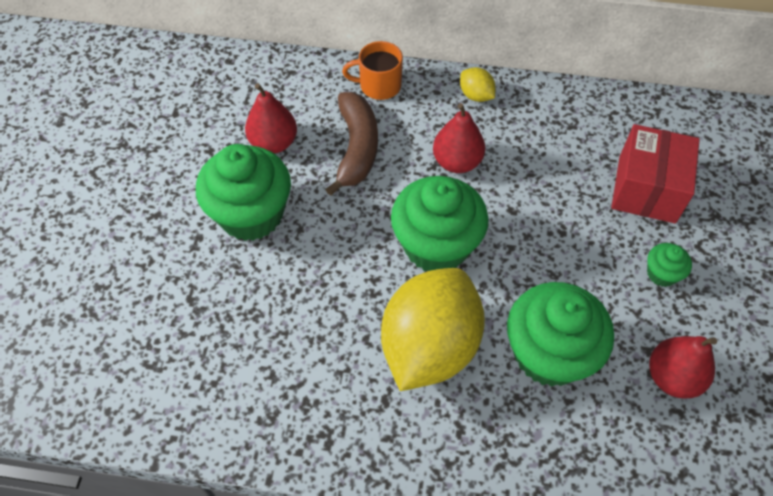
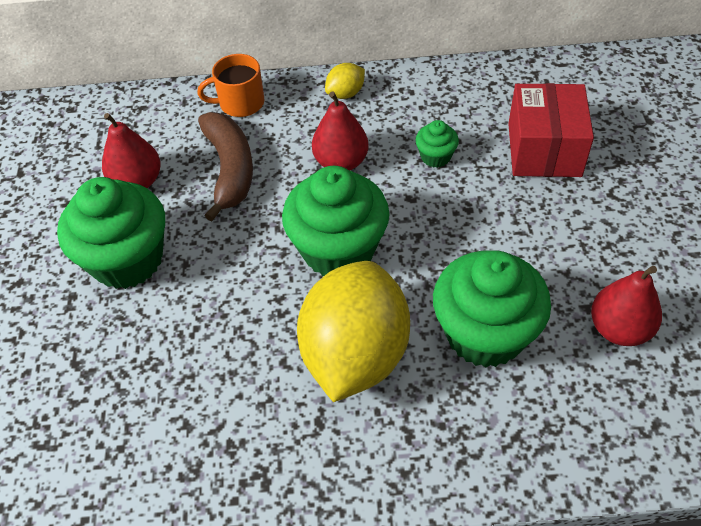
camera: 10 degrees left, 5 degrees down
(476, 95) = (345, 93): yellow lemon -> yellow lemon turned 75 degrees counterclockwise
(661, 274) = (581, 229): green cupcake -> green cupcake (435, 156)

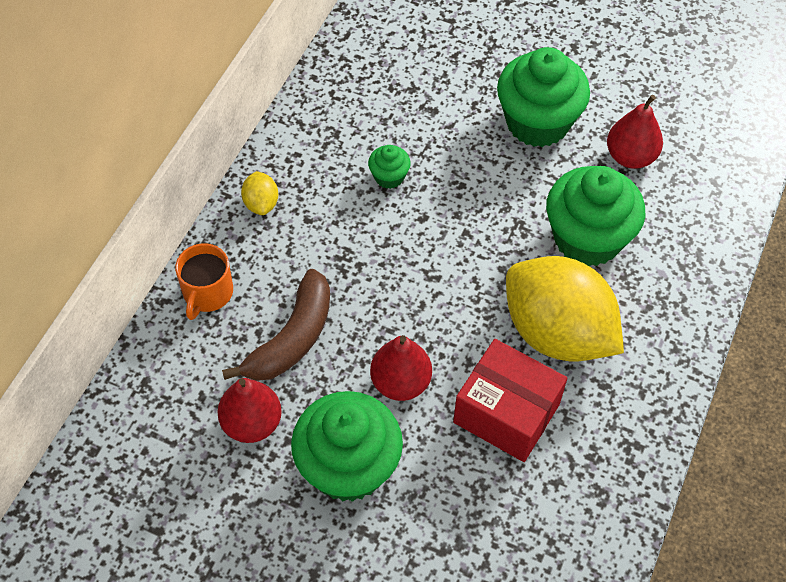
camera: 65 degrees left, 5 degrees up
(229, 169) = (292, 338): brown banana -> brown banana turned 105 degrees clockwise
(338, 250) = (445, 295): green cupcake -> green cupcake (537, 122)
(341, 162) = (346, 247): red pear -> red pear (400, 382)
(544, 149) = (434, 102): red box -> red box (506, 413)

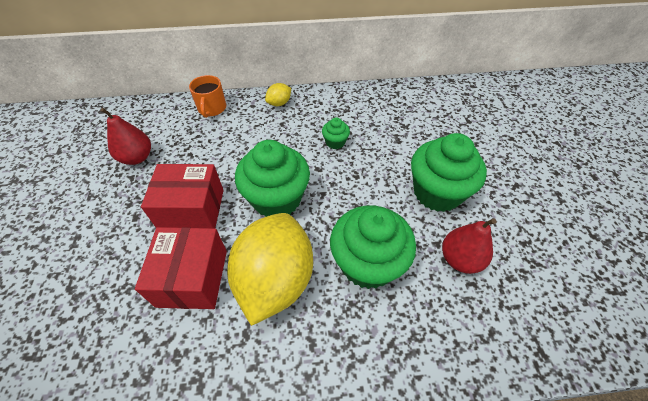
camera: 60 degrees right, 5 degrees down
(207, 293) = (212, 108): orange mug -> orange mug turned 75 degrees counterclockwise
(292, 338) = (200, 150): brown banana -> none
(348, 466) = (121, 211): green cupcake -> green cupcake (276, 199)
(400, 382) = (192, 209): red pear -> red box

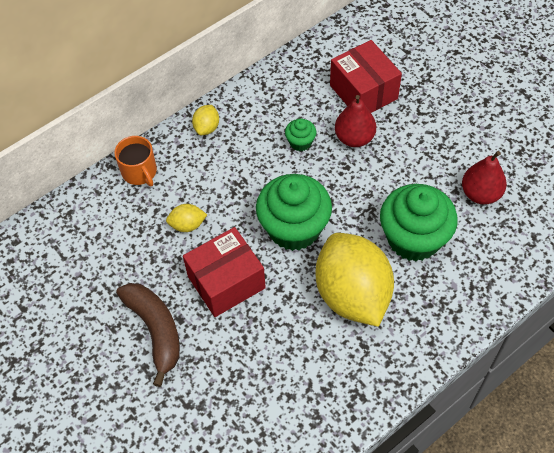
camera: 30 degrees left, 5 degrees up
(111, 215) = (155, 330): none -> brown banana
(137, 157) = (117, 267): red pear -> red pear (354, 138)
(192, 278) = (284, 334): red box -> red box (363, 92)
(207, 155) = (187, 225): none -> yellow lemon
(437, 192) = (426, 144): green cupcake -> none

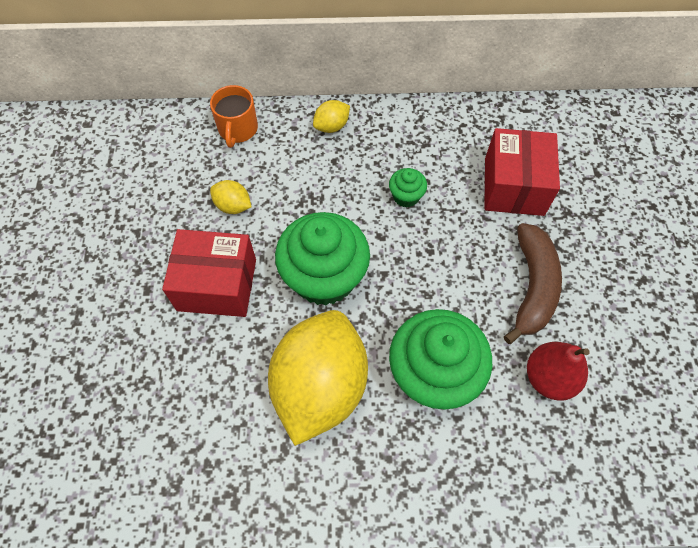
camera: 35 degrees right, 5 degrees up
(155, 330) = (117, 285): brown banana -> brown banana (532, 287)
(354, 138) = (463, 227): red pear -> none

